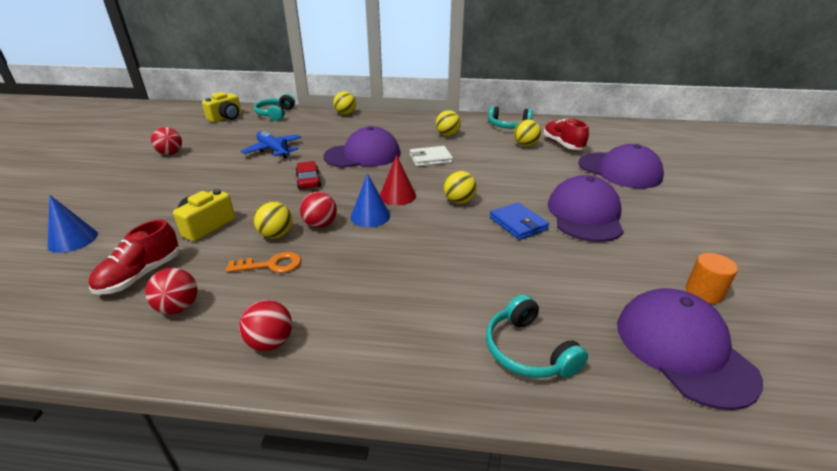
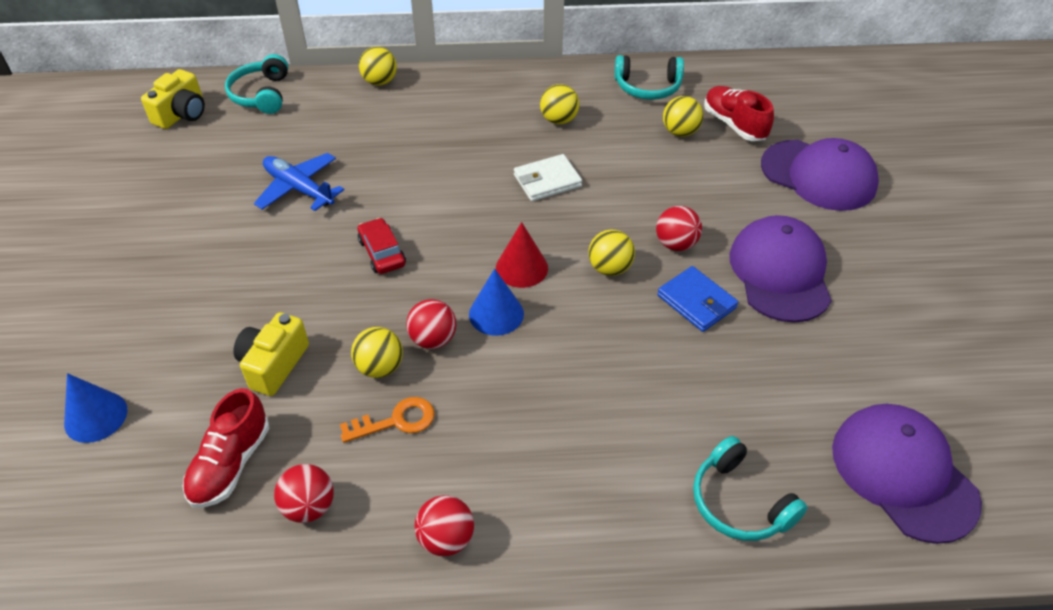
camera: 10 degrees left, 15 degrees up
(170, 153) = (135, 216): red ball -> red ball (676, 244)
(362, 155) = (443, 184): purple cap -> none
(704, 292) = (926, 387): orange cylinder -> none

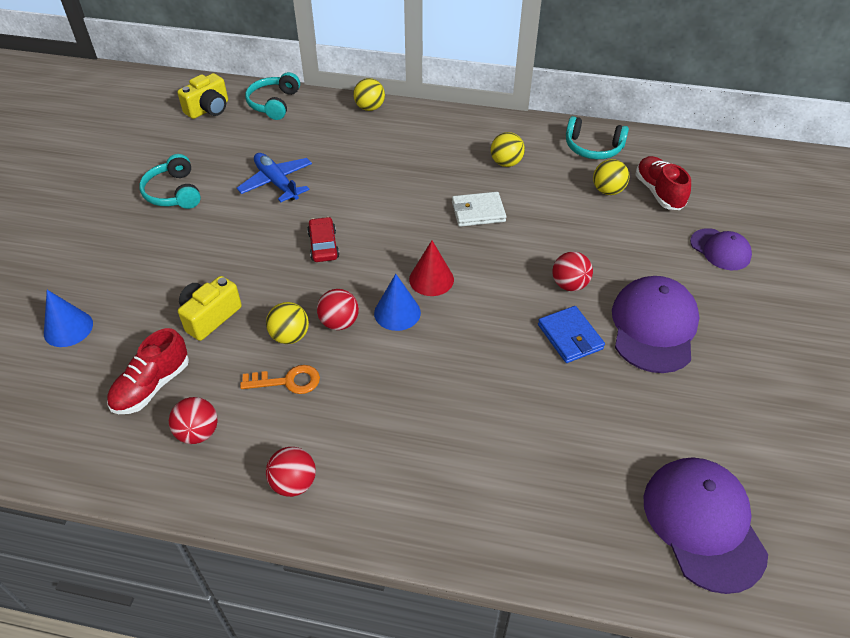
camera: 15 degrees right, 0 degrees up
(610, 268) = (505, 294): yellow ball -> none
(739, 502) = (546, 513): turquoise headphones -> turquoise headphones (173, 192)
(818, 175) = (720, 249): purple cap -> purple cap, size x0.59

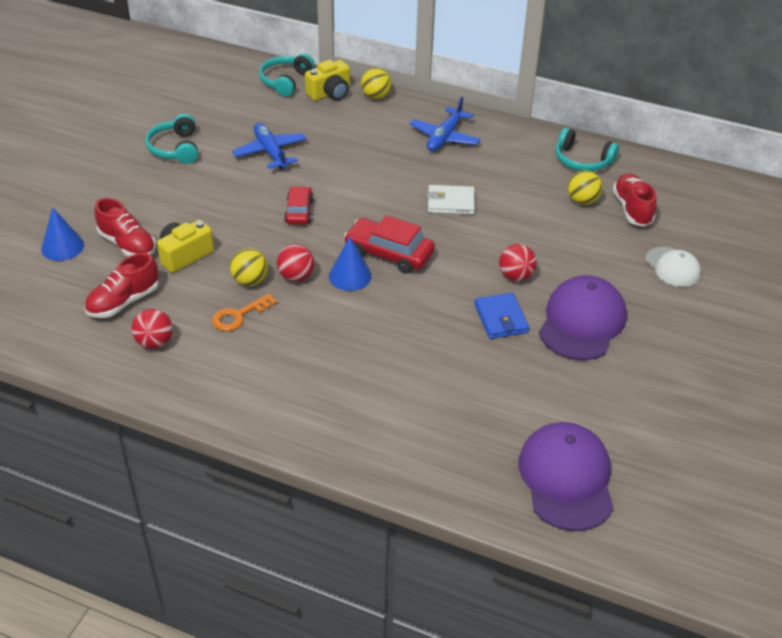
camera: 10 degrees right, 5 degrees down
(143, 314) = (127, 245): none -> red shoe
(209, 109) = (223, 79): yellow camera -> yellow camera (330, 93)
(287, 381) = (239, 315): orange key -> orange key turned 135 degrees clockwise
(294, 483) = (225, 392): red ball -> none
(431, 279) = (389, 253): red cone -> red car
(451, 142) = (444, 137): none -> blue plane
(506, 163) = (492, 163): yellow ball -> none
(720, 249) = (672, 267): purple cap -> white cap

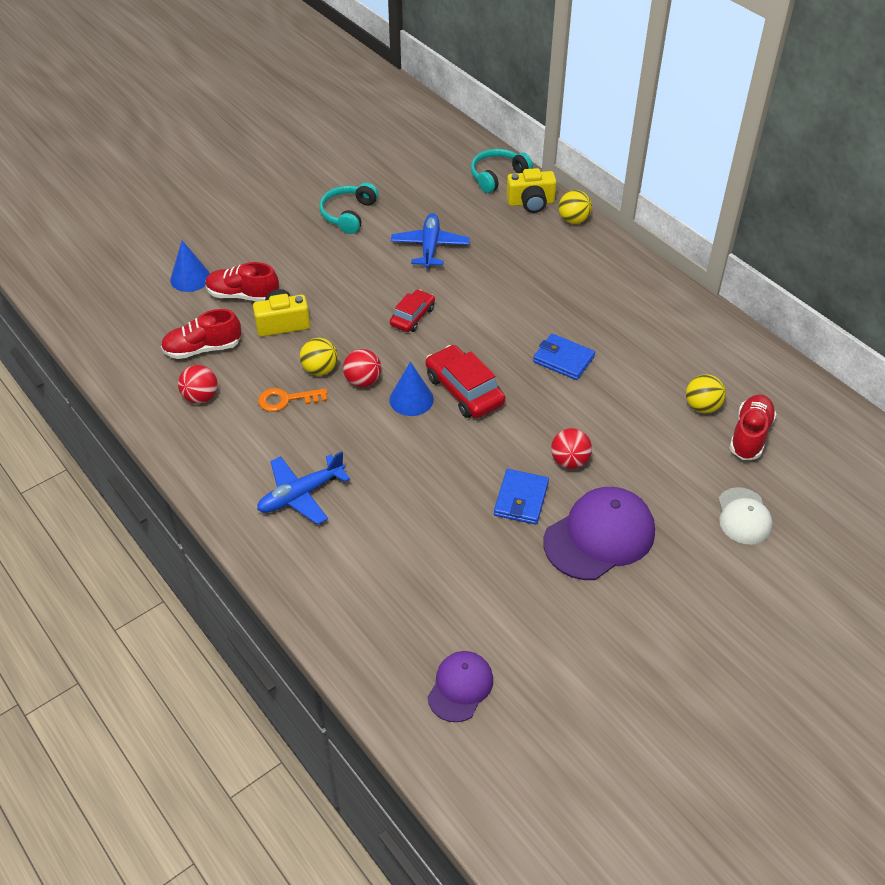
camera: 30 degrees right, 5 degrees up
(127, 245) = (243, 295): red shoe -> red shoe turned 120 degrees clockwise
(444, 137) = (610, 287): blue plane -> blue plane (301, 495)
(450, 202) = (563, 359): white wallet -> blue wallet
(566, 478) = (460, 687): purple cap -> purple cap, size x0.59
(582, 160) = (737, 362): turquoise headphones -> none

